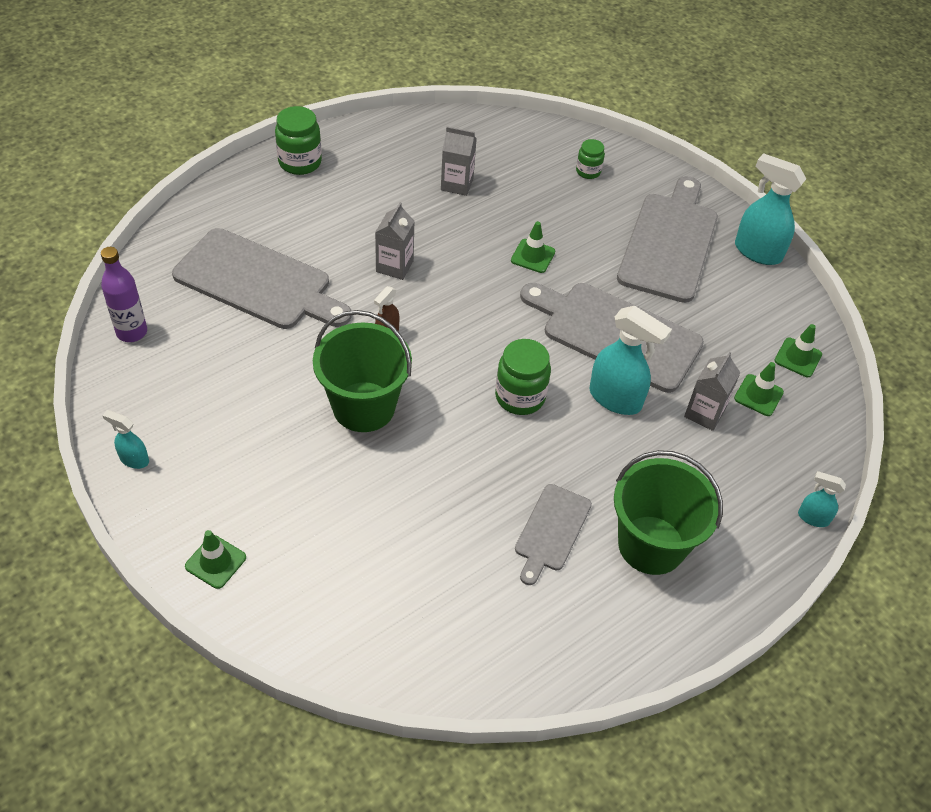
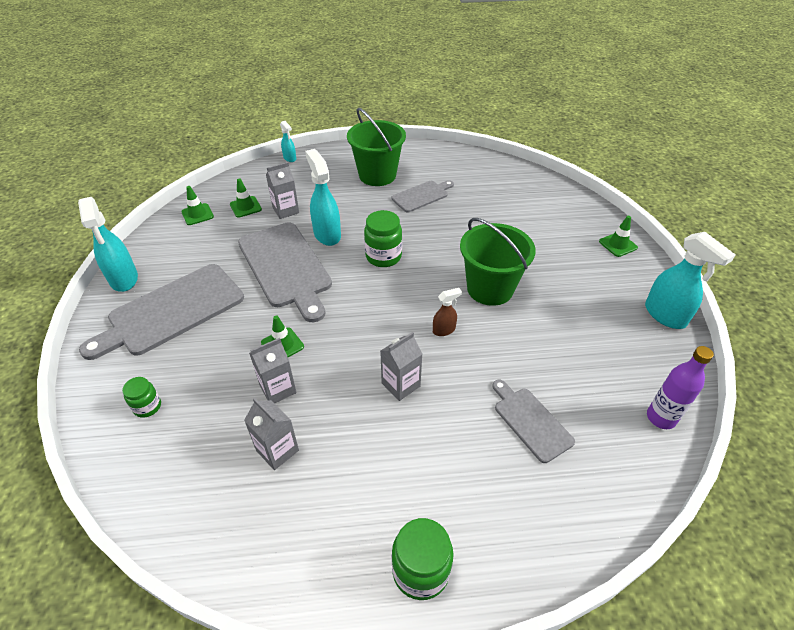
camera: 145 degrees left, 5 degrees down
(134, 459) = (665, 315): turquoise spray bottle -> turquoise spray bottle, size x1.90
(258, 281) = (530, 421): grey cutting board -> grey cutting board, size x0.54
(499, 221) = (278, 389): none -> grey carton

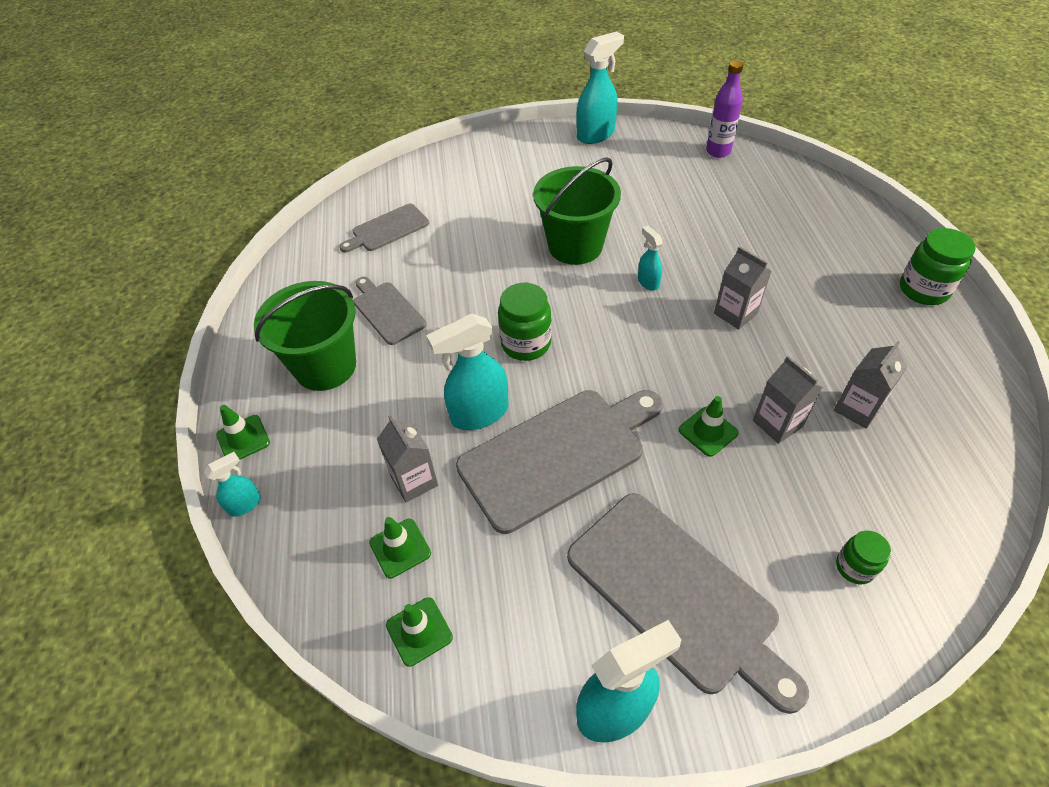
camera: 90 degrees left, 5 degrees up
(444, 330) = (648, 282): brown spray bottle -> turquoise spray bottle
(530, 421) = (749, 223): grey cutting board -> grey cutting board (387, 229)
(618, 245) = (493, 151): green traffic cone -> green traffic cone (243, 439)

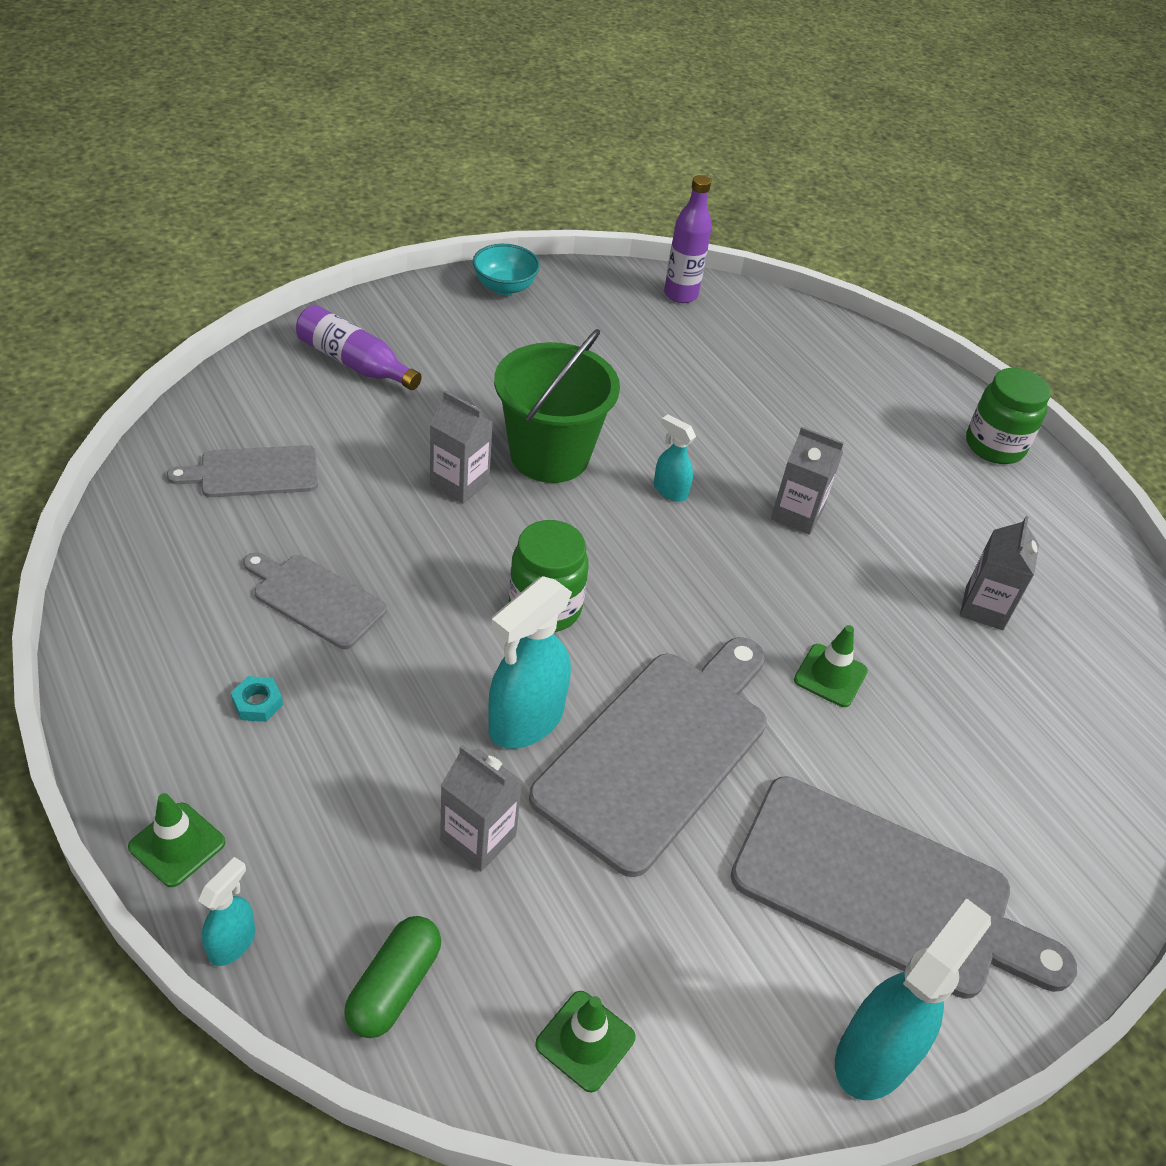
camera: 30 degrees left, 5 degrees down
(321, 558) = (394, 986): none -> green capsule
(325, 366) = (257, 703): green bucket -> turquoise nut
(387, 229) = (253, 473): grey cutting board -> grey cutting board turned 45 degrees clockwise
(400, 548) = (503, 937): green traffic cone -> none
(478, 171) = (354, 363): none -> purple bottle
(596, 134) = (505, 287): turquoise spray bottle -> turquoise bowl
(777, 423) = (905, 647): grey carton -> grey carton (459, 483)
(854, 567) = (1058, 799): green jar -> none

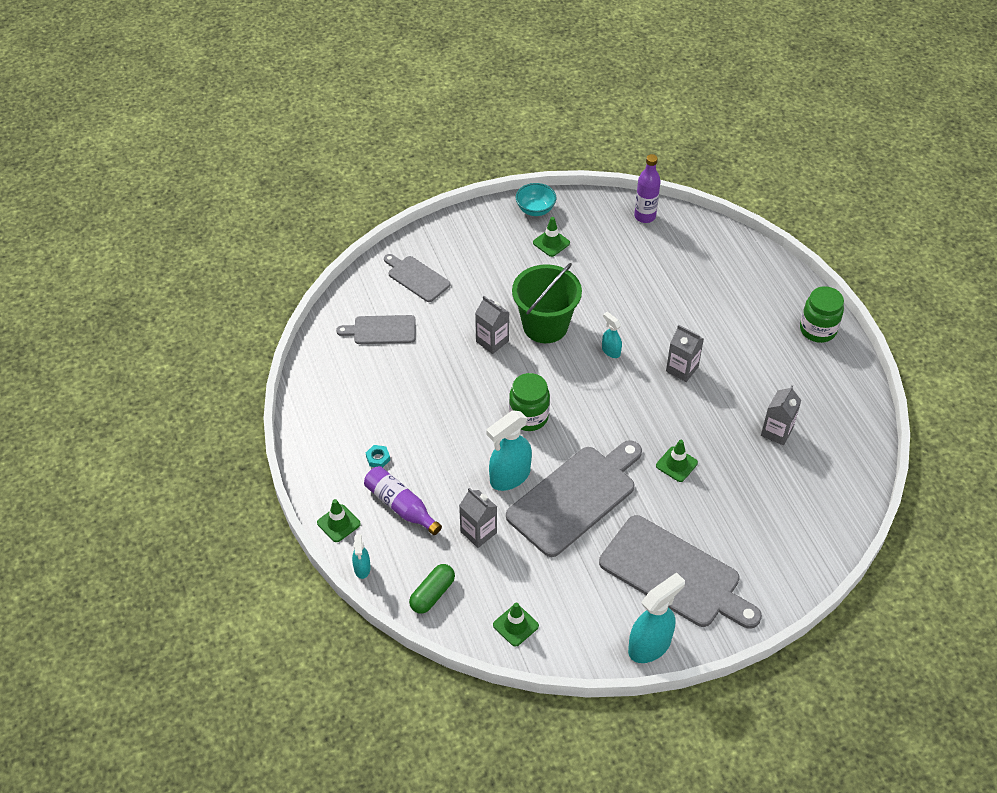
camera: 15 degrees right, 5 degrees up
(232, 942) = (362, 568): turquoise spray bottle -> turquoise spray bottle turned 135 degrees clockwise
(315, 599) = (409, 405): grey cutting board -> grey cutting board (416, 278)
(354, 363) = (441, 262): purple bottle -> purple bottle (401, 506)
(538, 332) = (551, 243): none -> green traffic cone

